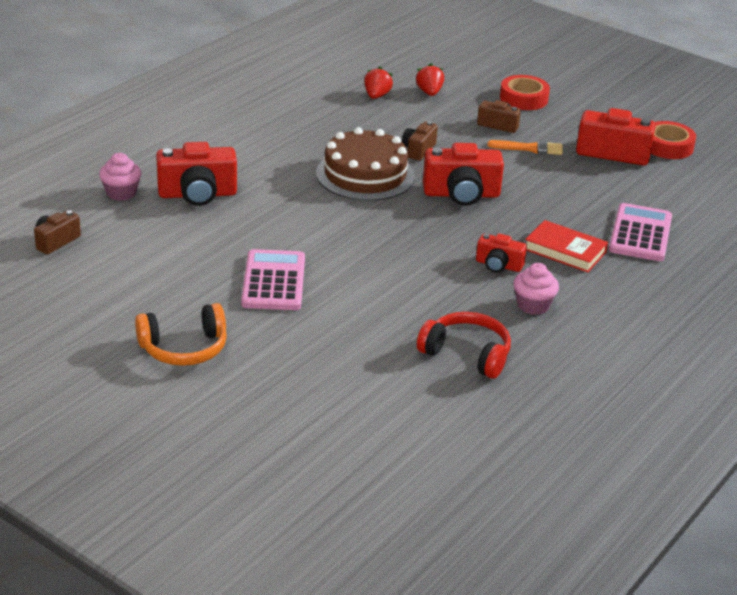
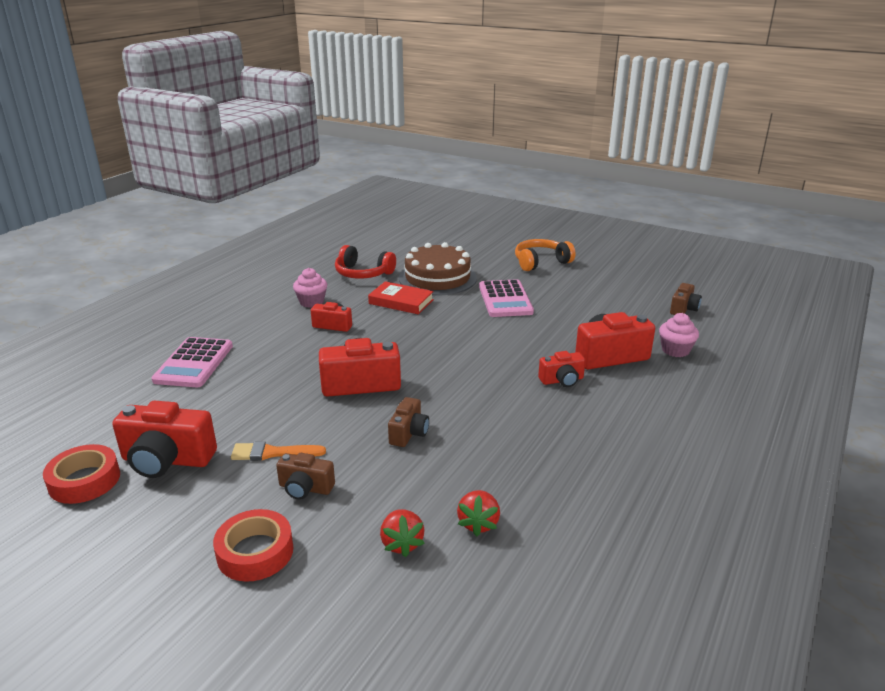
camera: 175 degrees right, 5 degrees down
(263, 176) = (562, 380): none -> red camera
(365, 175) = (461, 394): brown cake -> brown cake (437, 278)
(565, 251) = (273, 341): red book -> red book (401, 302)

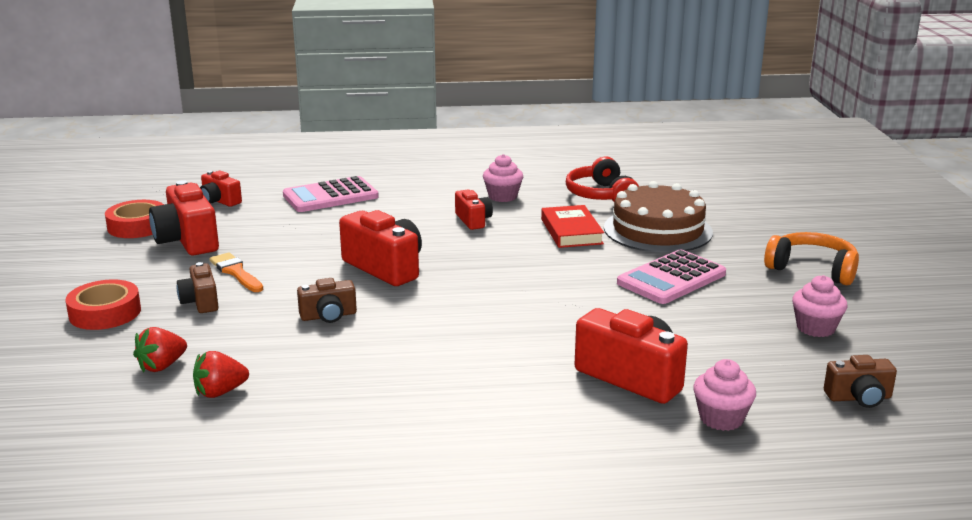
camera: 55 degrees right, 5 degrees down
(562, 380) = (531, 363): red camera -> red camera (219, 201)
(605, 289) = (815, 328): none -> pink cupcake

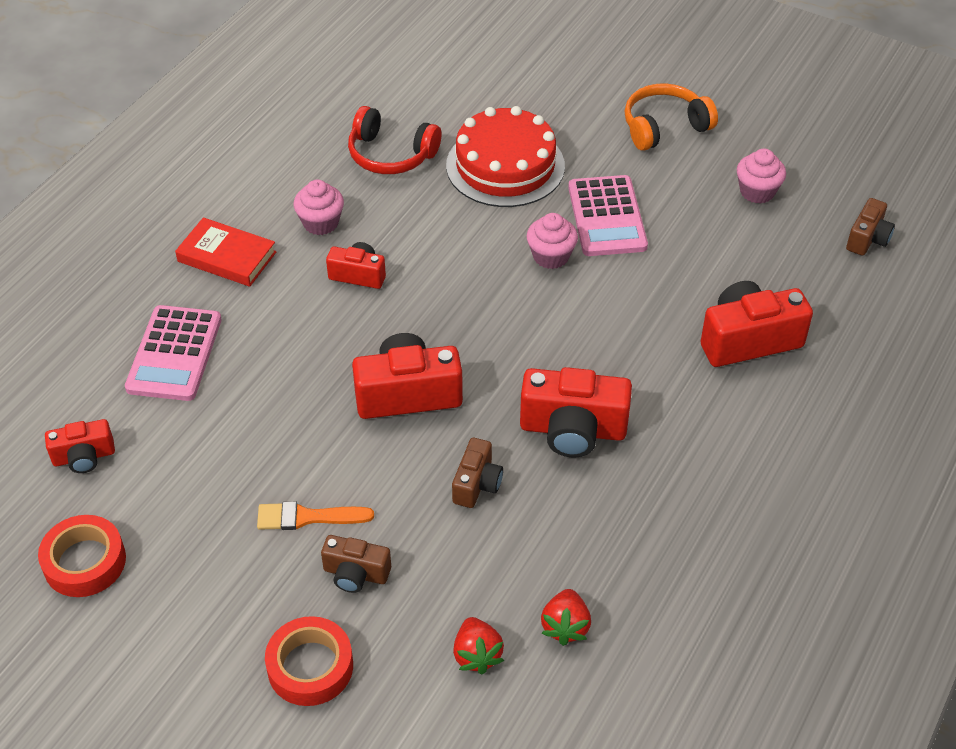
camera: 55 degrees left, 25 degrees up
(187, 241) = (177, 529): red camera -> red camera (573, 430)
(571, 231) = (453, 222): red book -> red book (227, 257)
(658, 230) = (505, 166): brown cake -> red cake
(721, 418) = (842, 327): pink cupcake -> pink cupcake (551, 256)

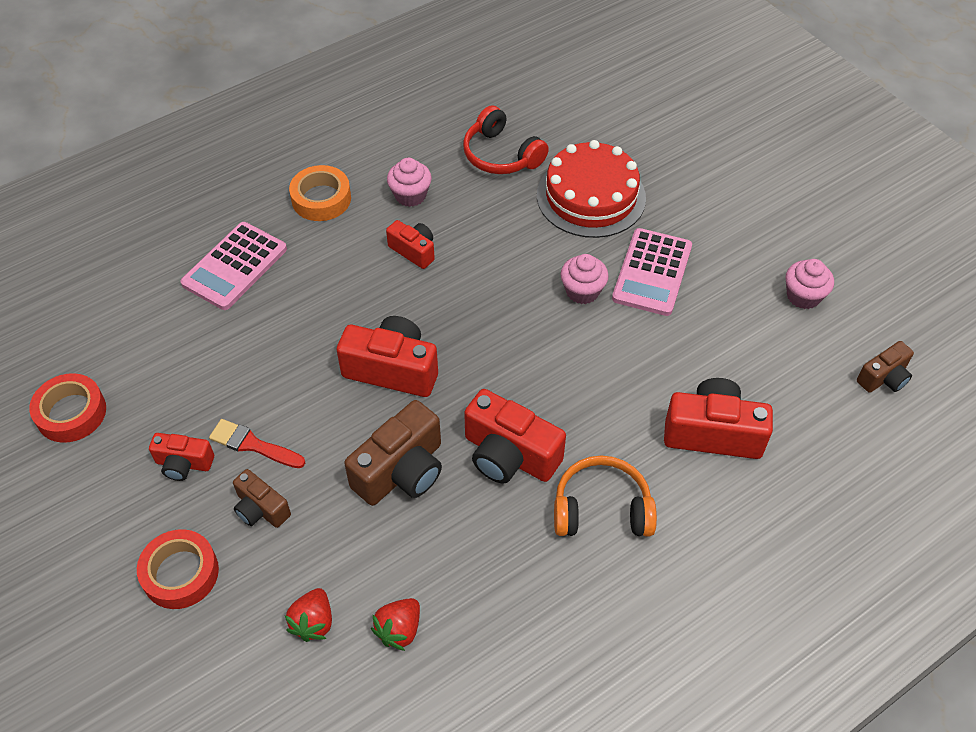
camera: 25 degrees right, 5 degrees up
(84, 457) = (120, 326): red camera -> red camera (184, 464)
(227, 257) = (321, 199): red book -> orange tape
(307, 517) = (253, 445): orange brush -> red brush
(477, 484) = (402, 471): brown camera -> brown camera, size x1.74
(664, 127) = (752, 207): orange headphones -> orange headphones (601, 509)

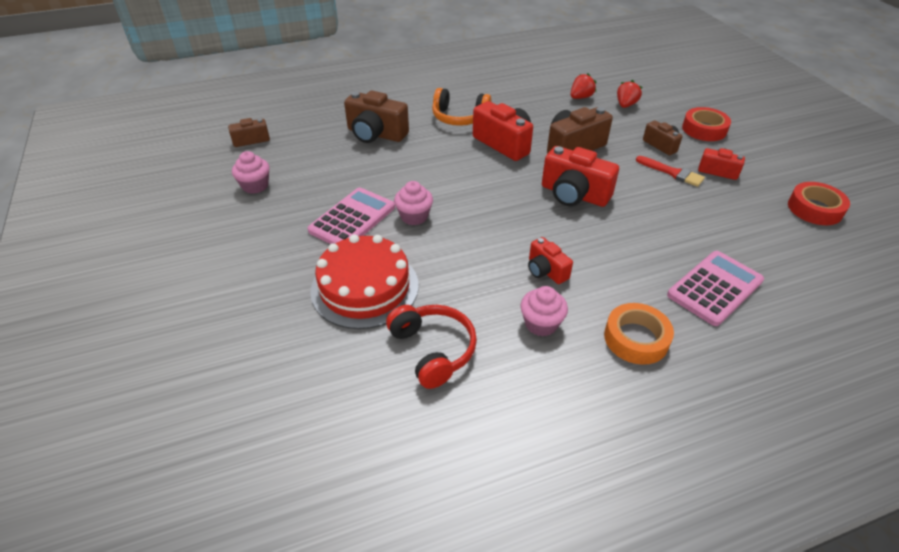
camera: 165 degrees left, 10 degrees down
(713, 433) = (376, 134): red camera -> brown camera

